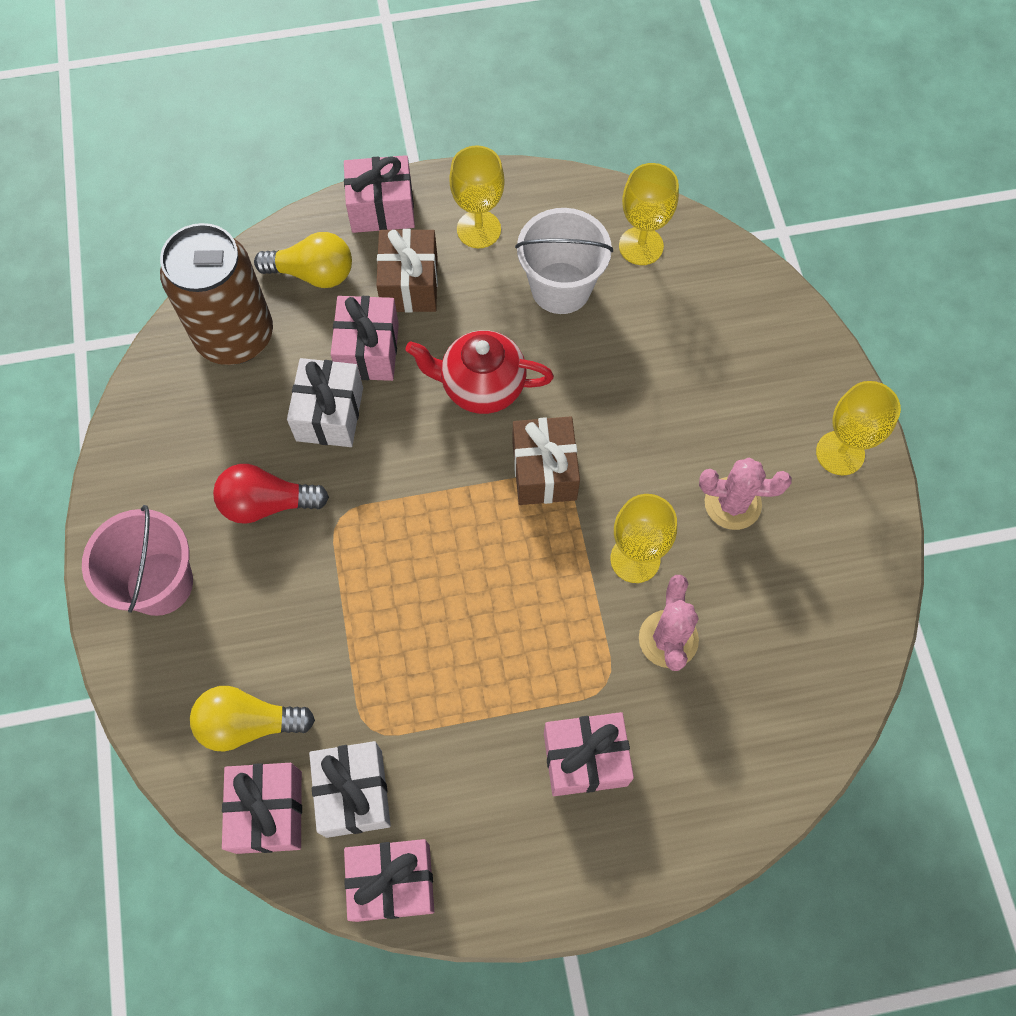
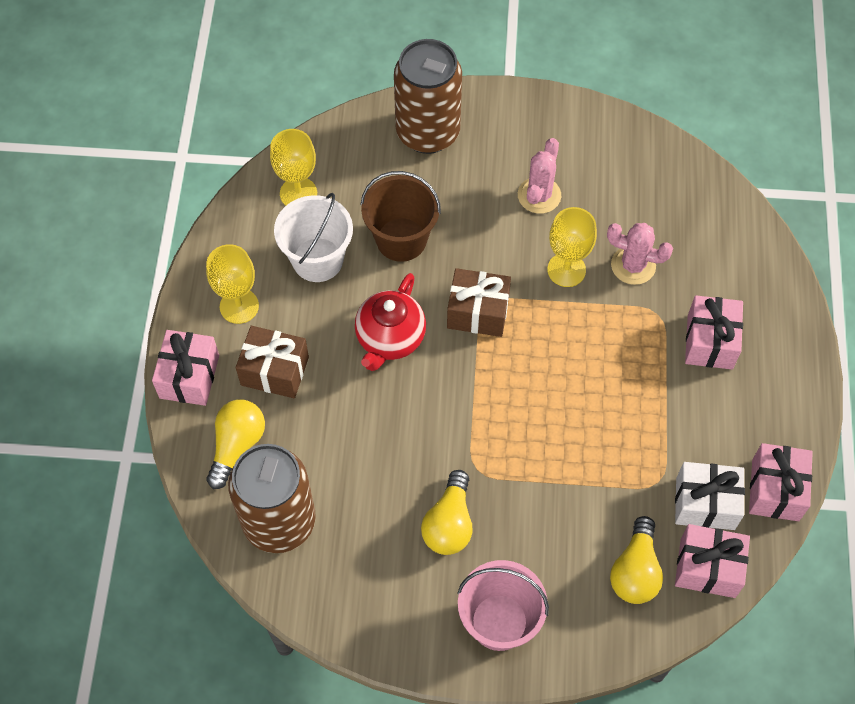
camera: 75 degrees left, 5 degrees down
(267, 503) = (449, 523): red light bulb -> yellow light bulb
(330, 414) = (380, 458): white gift -> none
(368, 350) = (329, 416): pink gift -> none
(616, 365) = (401, 239): none -> brown bucket
(776, 357) = (428, 132): none -> brown can
(840, 453) = (518, 117): yellow goblet -> none

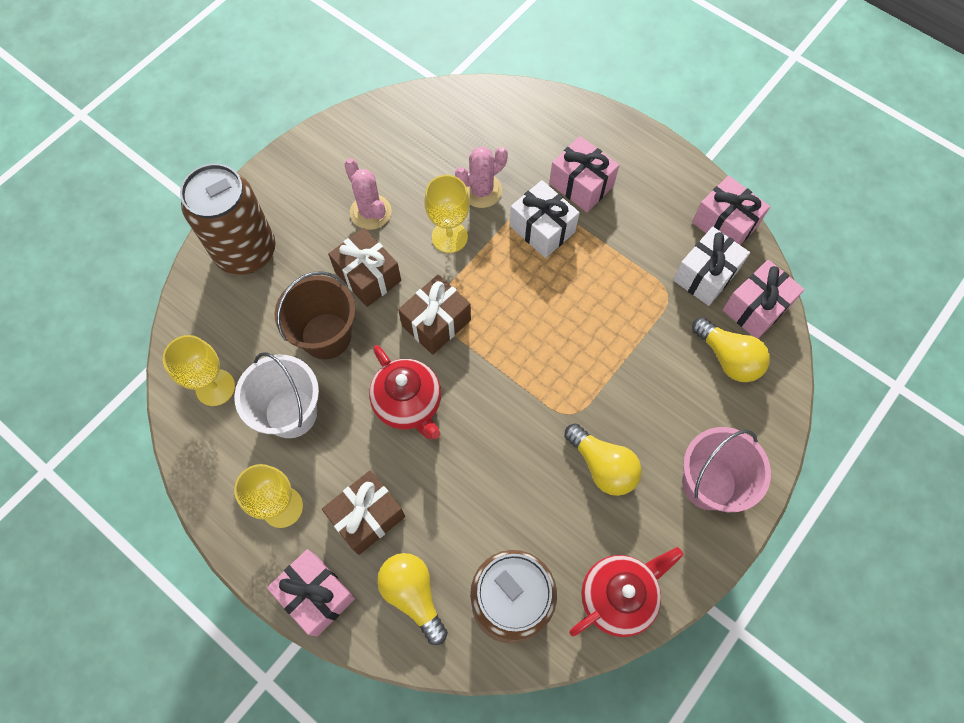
camera: 55 degrees left, 5 degrees up
(344, 603) = (618, 596): none -> red teapot
(478, 233) = (368, 276): none -> brown gift
(636, 337) = (542, 229): none -> white gift

